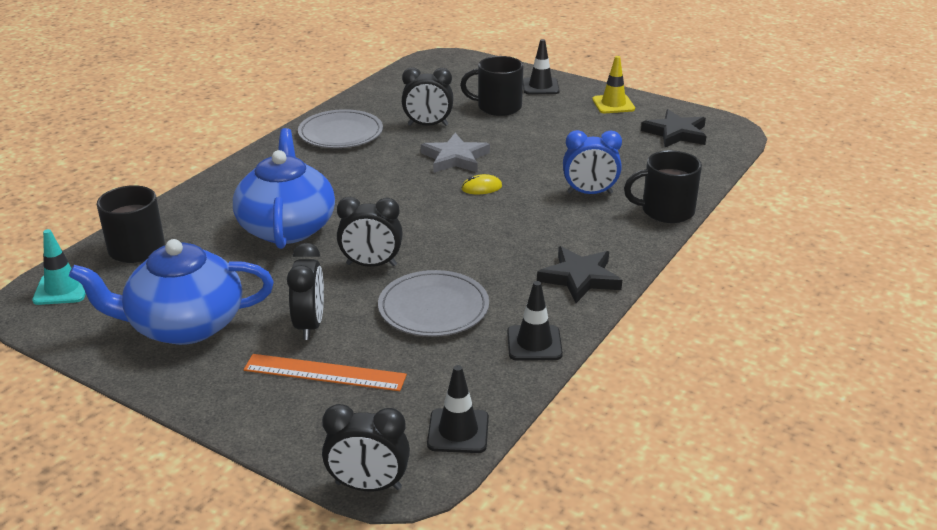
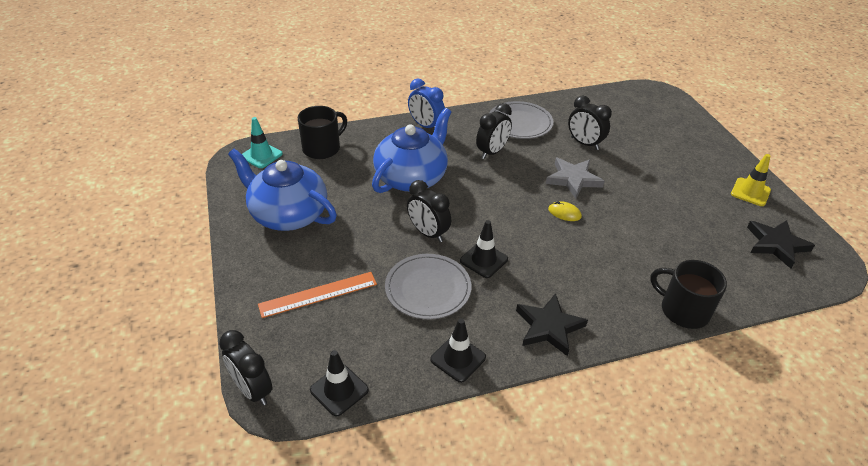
camera: 40 degrees right, 10 degrees up
(310, 325) = (347, 255): black clock -> black clock (492, 152)
(325, 372) = (318, 294): orange ruler -> orange ruler turned 75 degrees counterclockwise
(498, 107) = (652, 152): black mug -> none
(540, 86) = (706, 149): black traffic cone -> black traffic cone (483, 260)
(589, 193) = (639, 260): blue clock -> blue clock (425, 126)

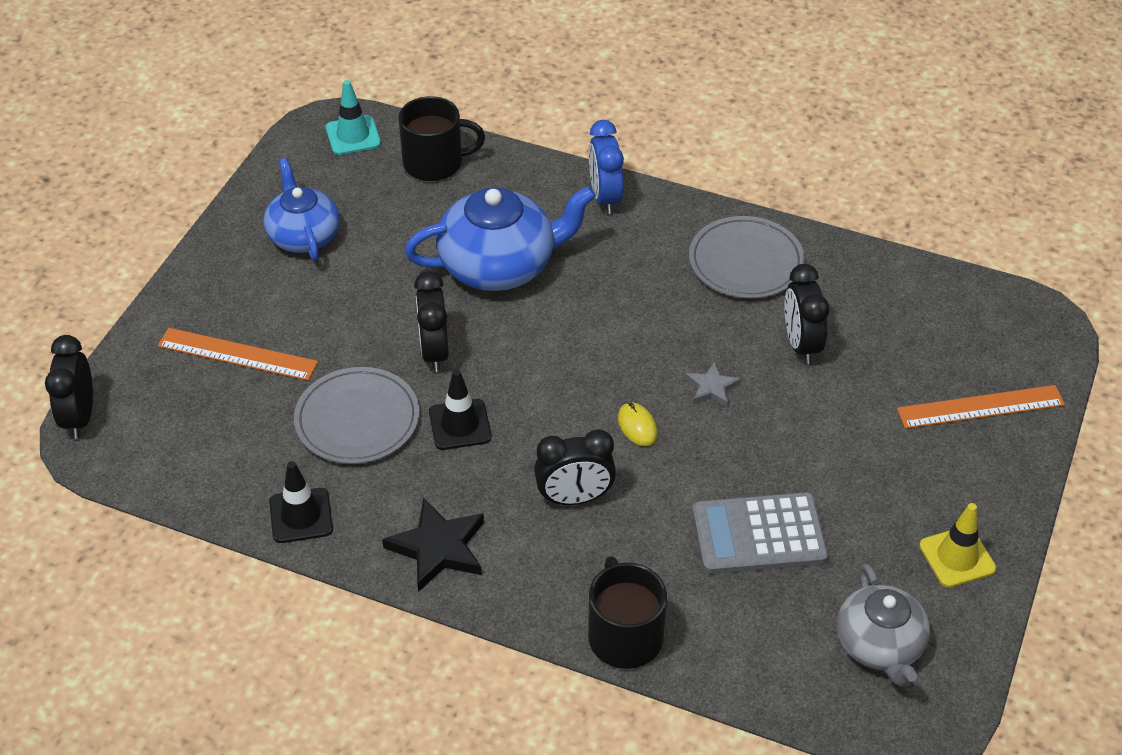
camera: 40 degrees right, 5 degrees up
(288, 214) = (303, 236): blue teapot -> blue teapot, size x0.65
(339, 390) = (154, 470): black traffic cone -> none
(492, 152) = (648, 286): black clock -> black clock (574, 498)
(573, 179) = (712, 388): grey star -> grey star, size x0.57
(673, 229) = (759, 534): none -> grey calculator
(678, 132) = (980, 407): none -> orange ruler
(776, 244) = (880, 645): black star -> grey teapot

